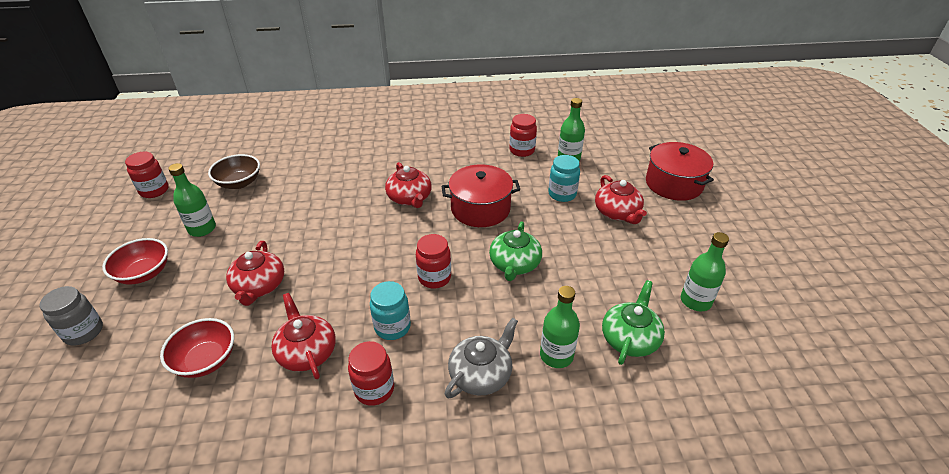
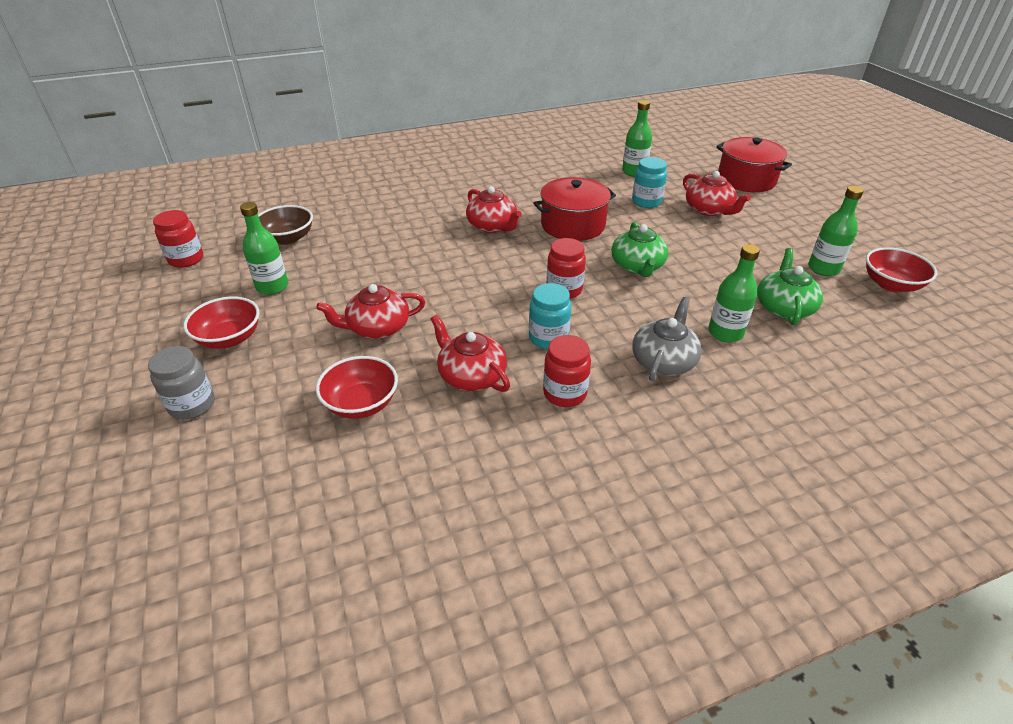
camera: 15 degrees left, 0 degrees up
(259, 286) = (377, 328): red teapot -> red teapot turned 90 degrees clockwise
(522, 150) = (582, 170): red jar -> none
(757, 334) = (891, 284): none -> red bowl

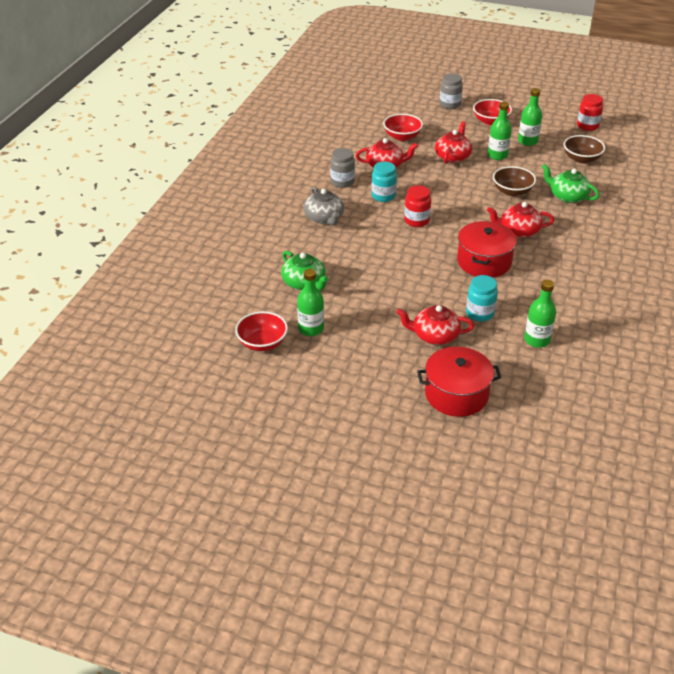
camera: 130 degrees right, 0 degrees up
(417, 255) = (512, 191): none -> brown bowl
(565, 393) = (342, 182): red jar -> grey jar
(637, 266) = (407, 258): green teapot -> green teapot (567, 196)
(725, 333) = (315, 248): green bottle -> green bottle (497, 155)

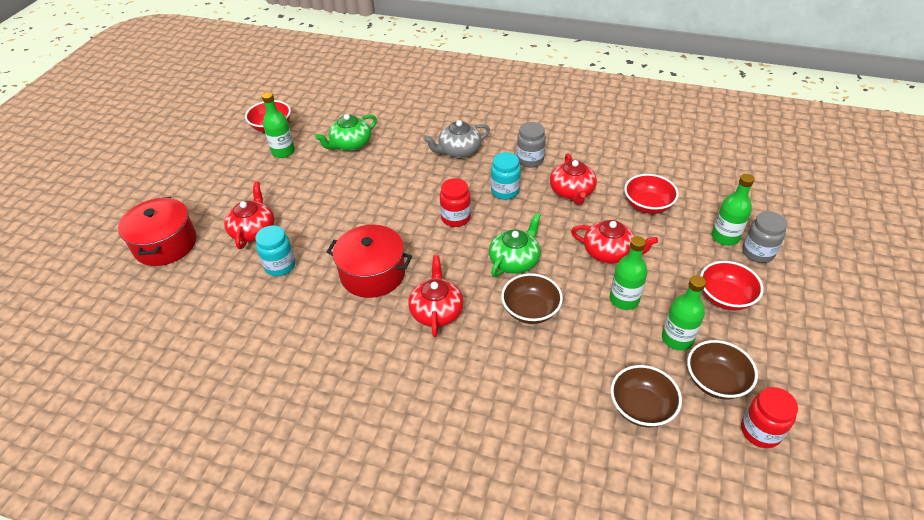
camera: 90 degrees right, 5 degrees up
(537, 340) = (224, 312): green bottle -> green bottle (725, 237)
(557, 134) = (715, 381): none -> brown bowl
(567, 196) = (525, 375): green teapot -> green teapot (514, 260)

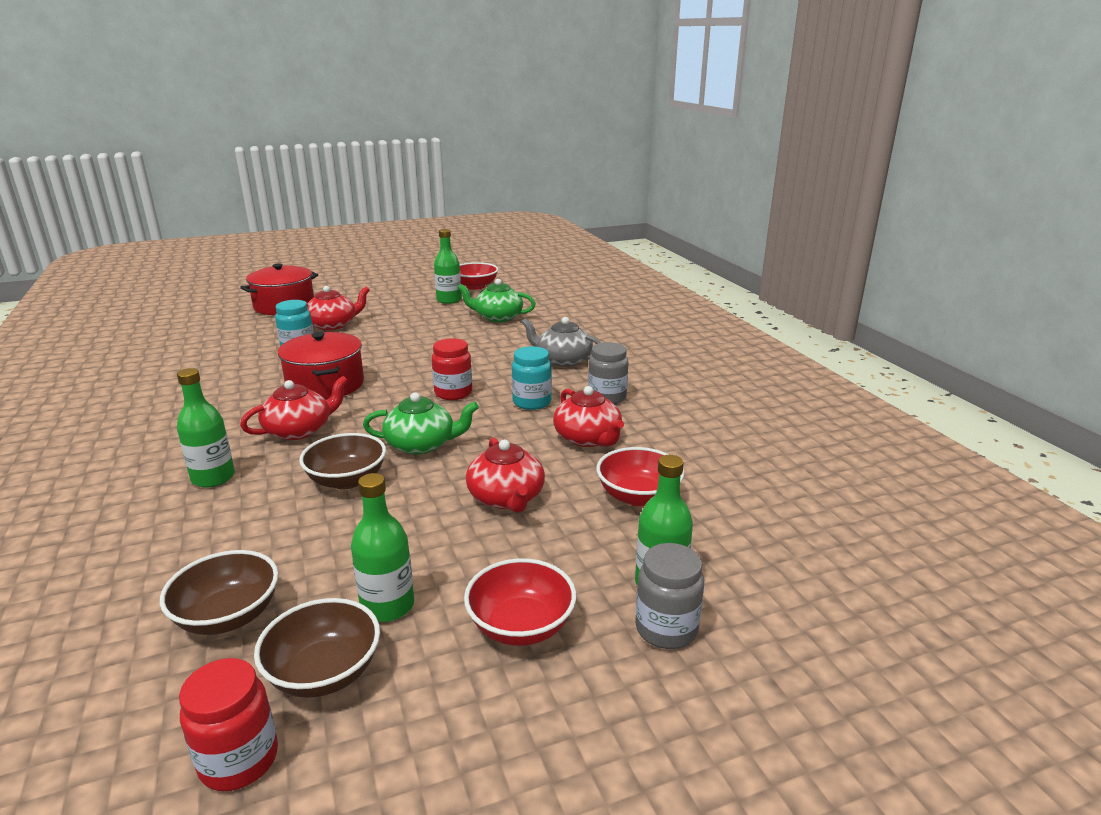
camera: 50 degrees right, 20 degrees down
(572, 192) = (588, 438): red teapot -> red teapot turned 75 degrees counterclockwise
(624, 299) = (427, 537): green bottle -> green bottle (213, 478)

